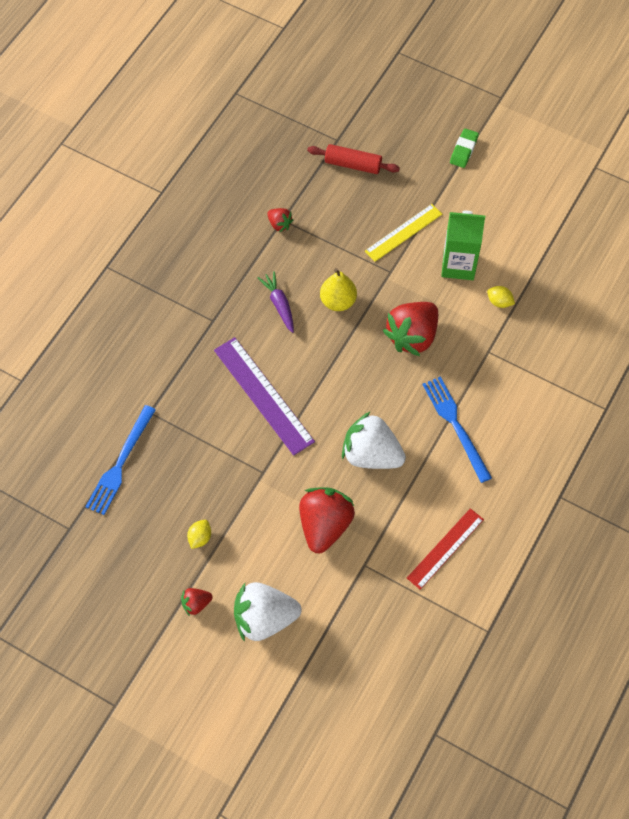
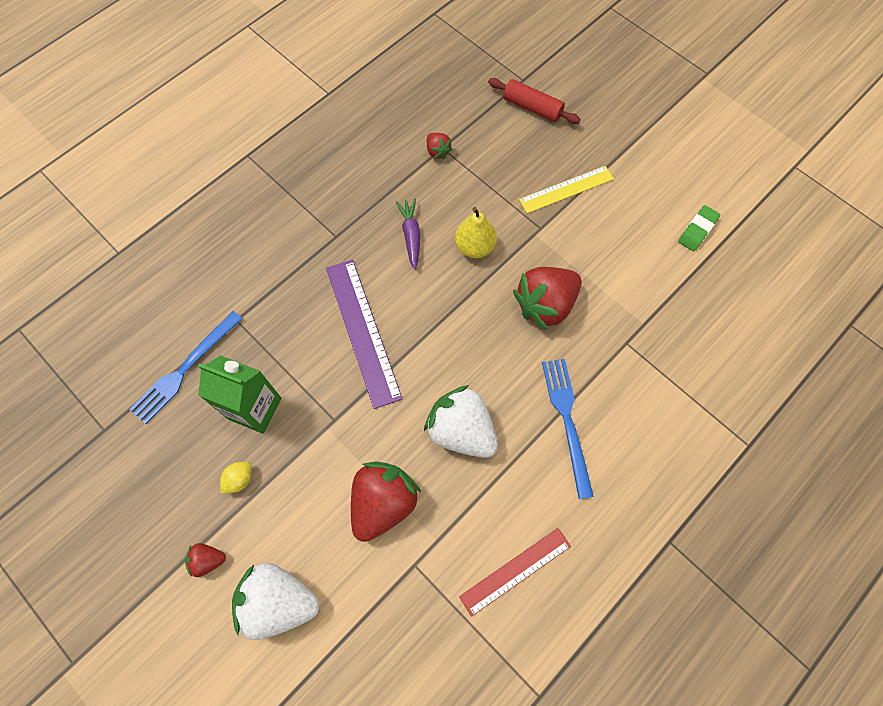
camera: 15 degrees right, 5 degrees up
(458, 265) = (617, 238): green carton -> green carton (255, 408)
(463, 150) = (654, 118): green eraser -> green eraser (697, 230)
(499, 302) = (653, 289): yellow lemon -> none

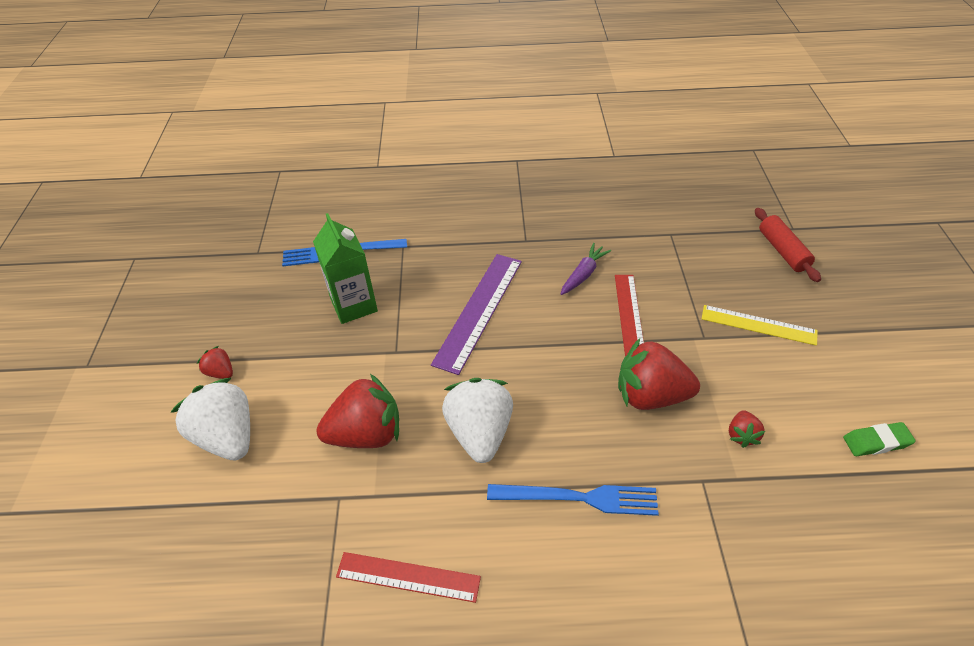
camera: 45 degrees right, 20 degrees down
(239, 479) = (295, 340): yellow lemon -> none
(437, 151) = (664, 234): red strawberry -> red strawberry (741, 435)
(475, 247) = (629, 314): yellow pear -> red ruler
(567, 421) = (579, 498): blue fork -> blue fork turned 60 degrees clockwise

